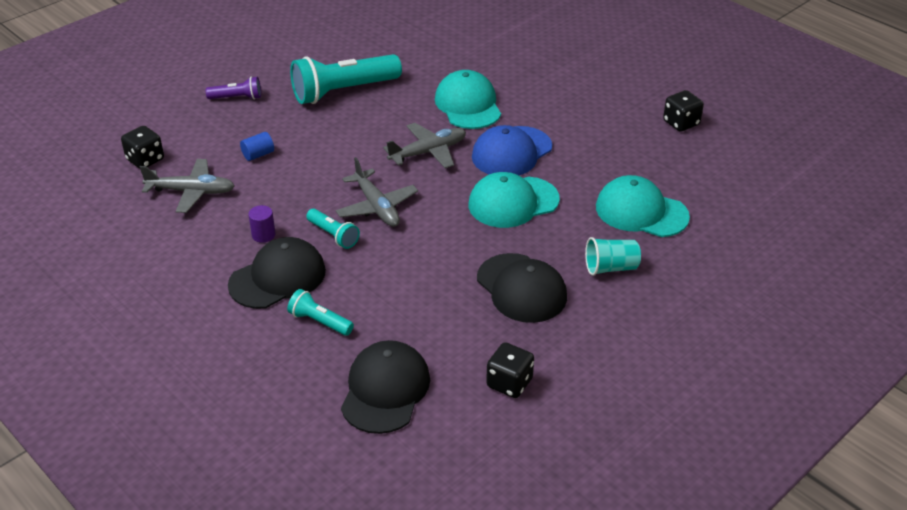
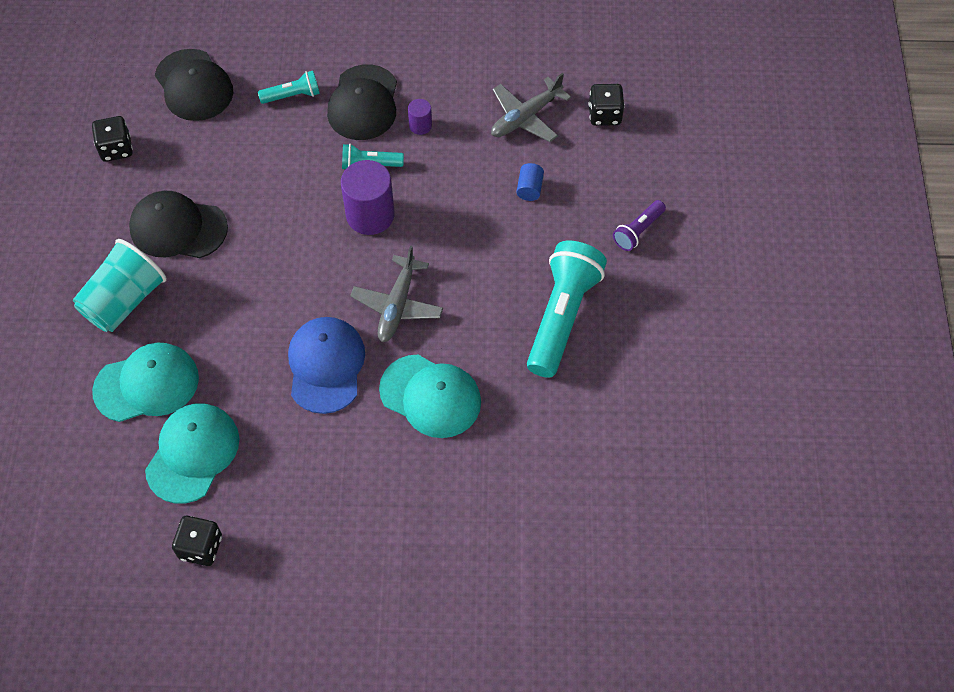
camera: 135 degrees right, 20 degrees up
(377, 207) = (370, 215): grey plane -> purple cylinder
(513, 202) = (266, 307): turquoise cap -> turquoise cap (193, 453)
(610, 268) = (125, 301): turquoise cup -> turquoise cup, size x1.60

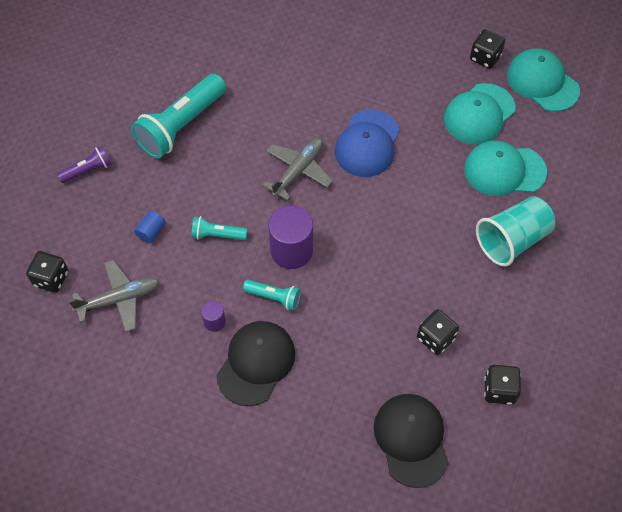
camera: 160 degrees left, 0 degrees up
(178, 228) = (456, 290): black cap -> none
(190, 176) = (435, 338): none -> black dice
(293, 95) = (319, 394): turquoise flashlight -> turquoise flashlight (217, 235)
(430, 396) = (300, 102): turquoise cap -> turquoise cap (542, 82)

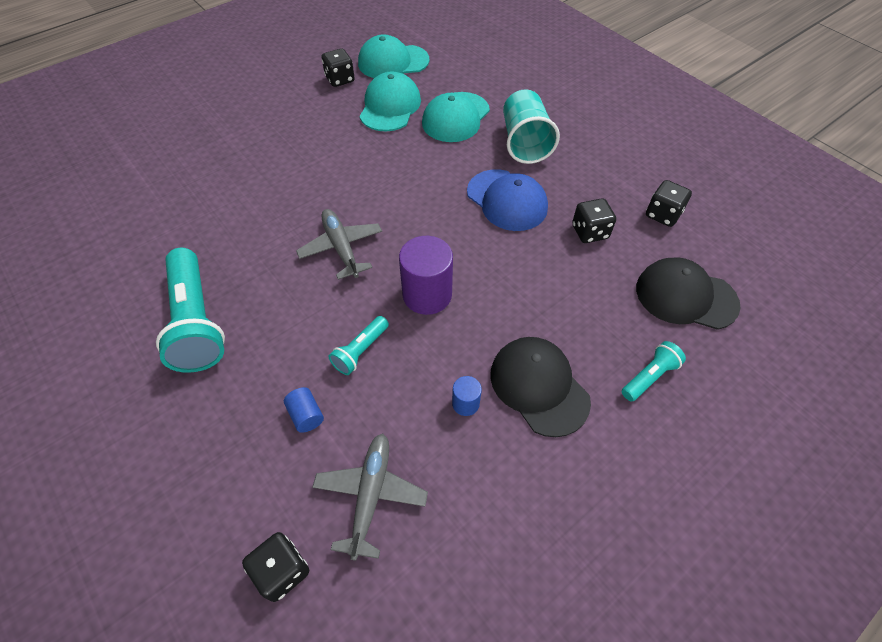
camera: 60 degrees left, 5 degrees down
(88, 170) = (163, 448): purple flashlight -> none
(214, 322) = (465, 403): purple cylinder -> blue cylinder
(274, 297) = (471, 334): turquoise flashlight -> turquoise flashlight (649, 376)
(367, 144) = (356, 185): blue cap -> blue cap (507, 200)
(479, 114) = (390, 106): turquoise cap -> turquoise cap turned 150 degrees counterclockwise

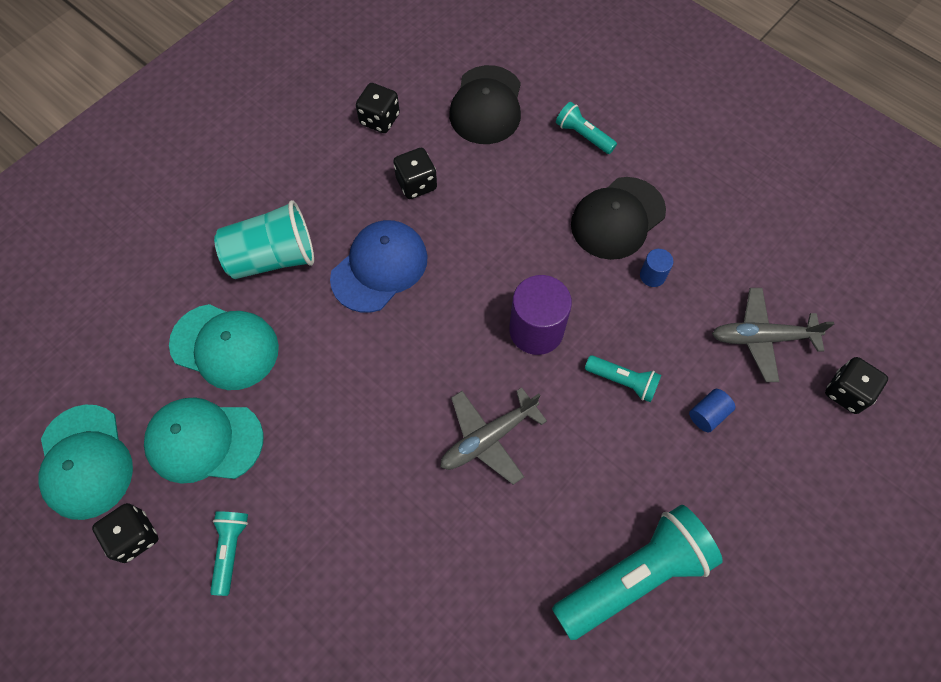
camera: 100 degrees left, 10 degrees up
(315, 115) = (230, 550): none -> turquoise flashlight

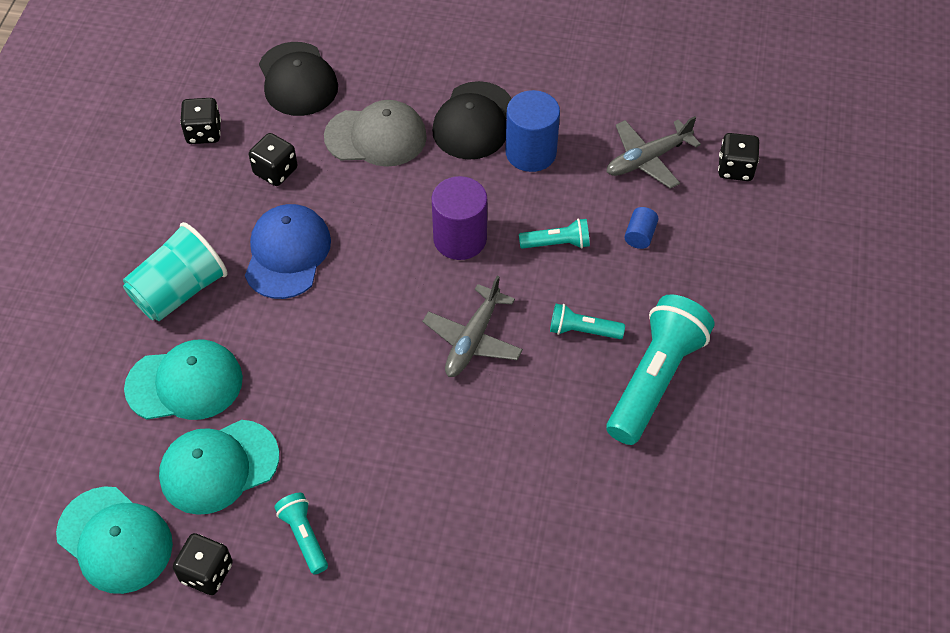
camera: 30 degrees left, 10 degrees down
(521, 192) = (376, 137): none -> grey cap
(583, 135) = (401, 68): turquoise flashlight -> turquoise flashlight (582, 331)
(652, 275) = (531, 152): blue cylinder -> blue cylinder, size x2.03

